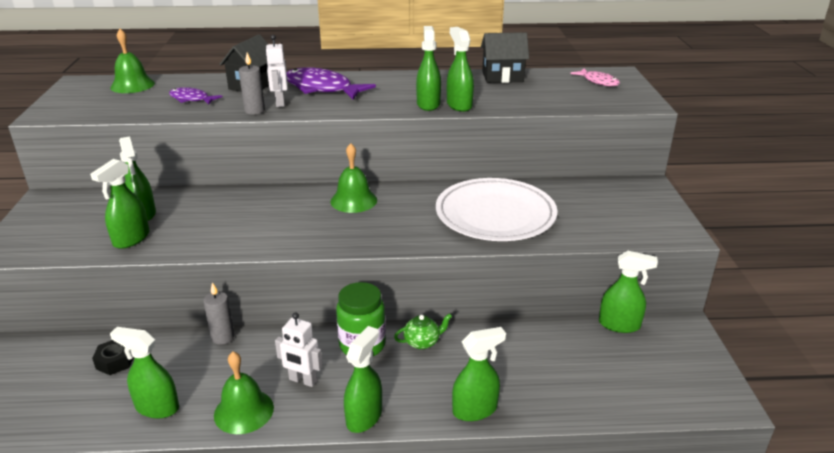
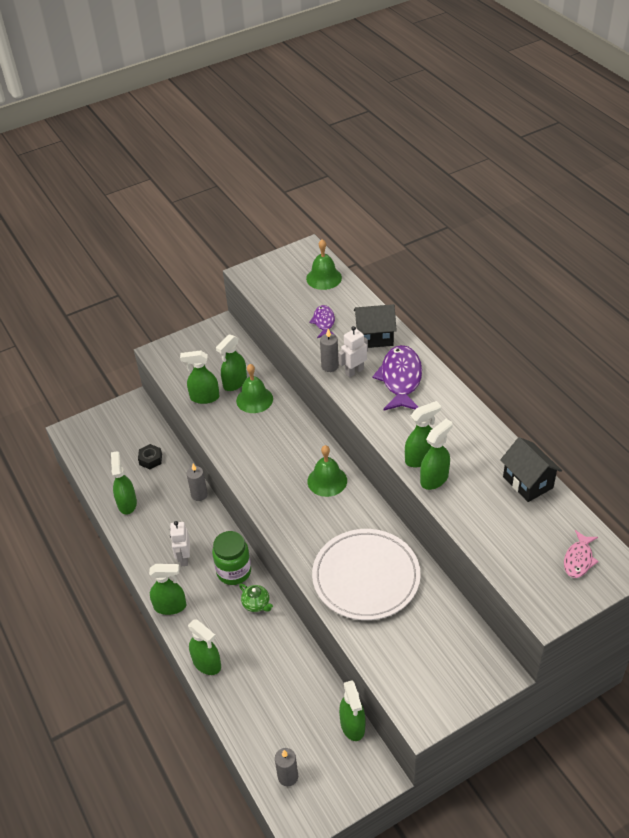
camera: 65 degrees right, 15 degrees up
(244, 411) = (144, 544): green bell -> green bell (254, 399)
(664, 391) = (288, 776): none -> grey candle

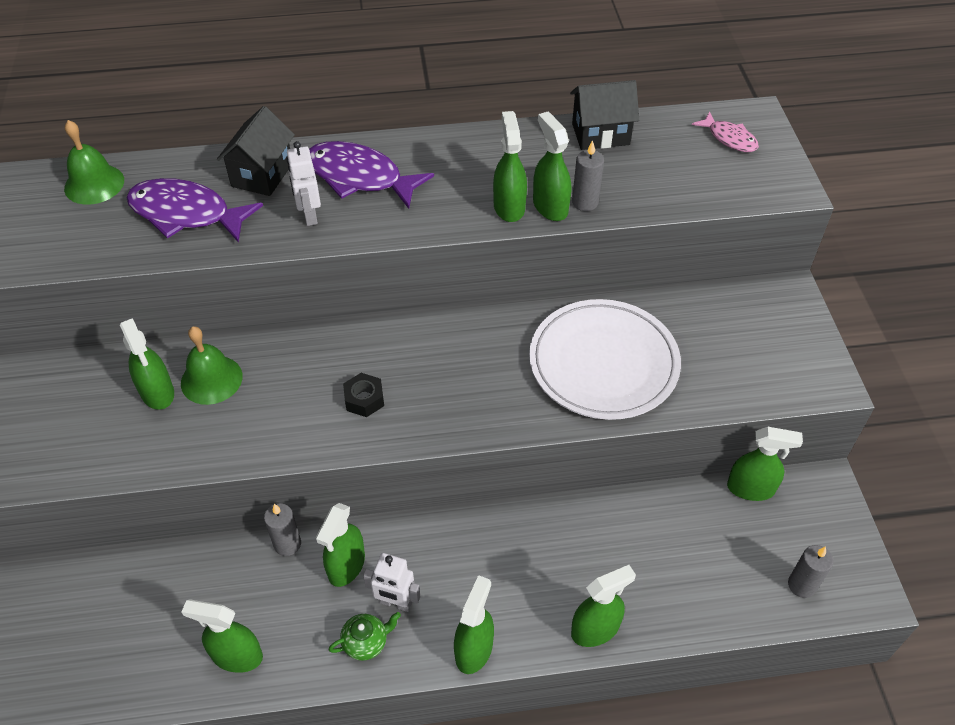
camera: 70 degrees left, 5 degrees up
(150, 459) = (169, 592): black nut -> black nut (364, 399)
(204, 397) = (156, 441): green spray bottle -> green spray bottle (346, 566)
(234, 571) = (455, 543): green jar -> none
(256, 604) = (525, 533): green teapot -> green teapot (366, 642)
(324, 322) = (186, 214): purple fish -> purple fish, size x1.80
(327, 481) = (422, 348): green bell -> none
(330, 366) = (279, 236): grey candle -> grey candle (585, 202)

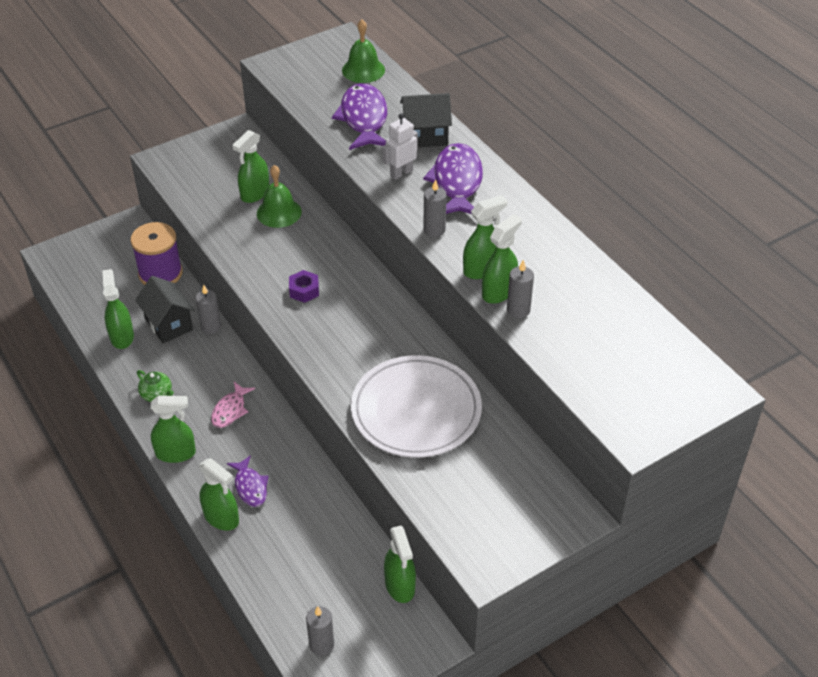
camera: 65 degrees right, 5 degrees down
(151, 573) = (160, 273): none -> purple spool
(346, 566) = (208, 363): green spray bottle -> none
(364, 399) = (304, 290): black nut -> purple nut
(395, 603) = (192, 399): white robot -> none
(424, 221) = (434, 230): none -> grey candle
(563, 583) = (250, 486): none -> purple fish
(600, 134) = (610, 295): black house -> black house (169, 324)
(729, 138) = (671, 380): pink fish -> pink fish (230, 410)

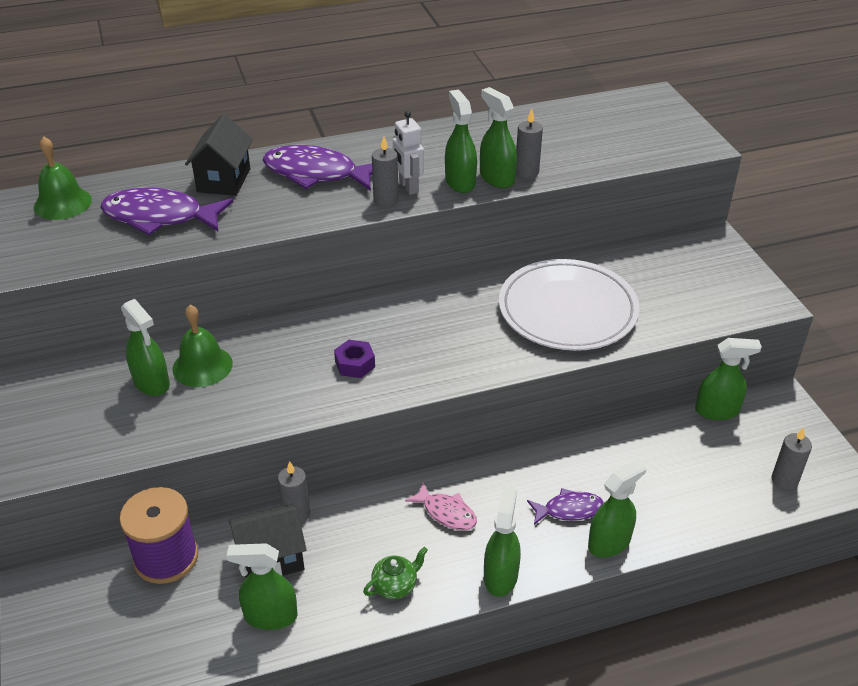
camera: 75 degrees left, 5 degrees down
(401, 173) = (278, 206): white robot -> white robot (408, 187)

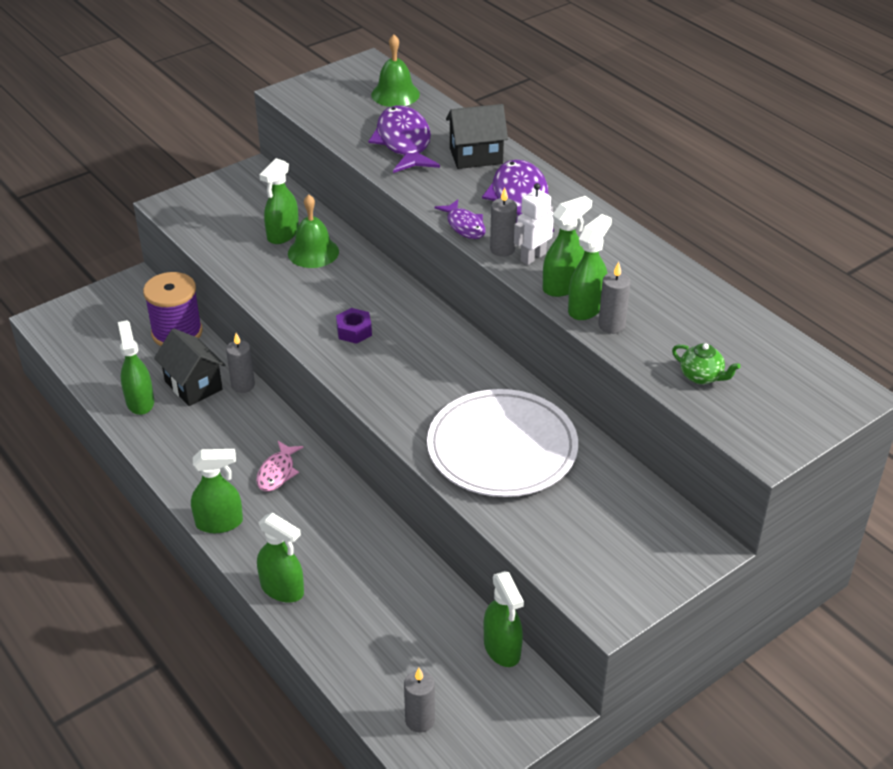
camera: 70 degrees right, 0 degrees up
(395, 585) = (189, 461): green teapot -> green teapot (701, 376)
(569, 510) = (312, 553): purple fish -> purple fish (464, 225)

